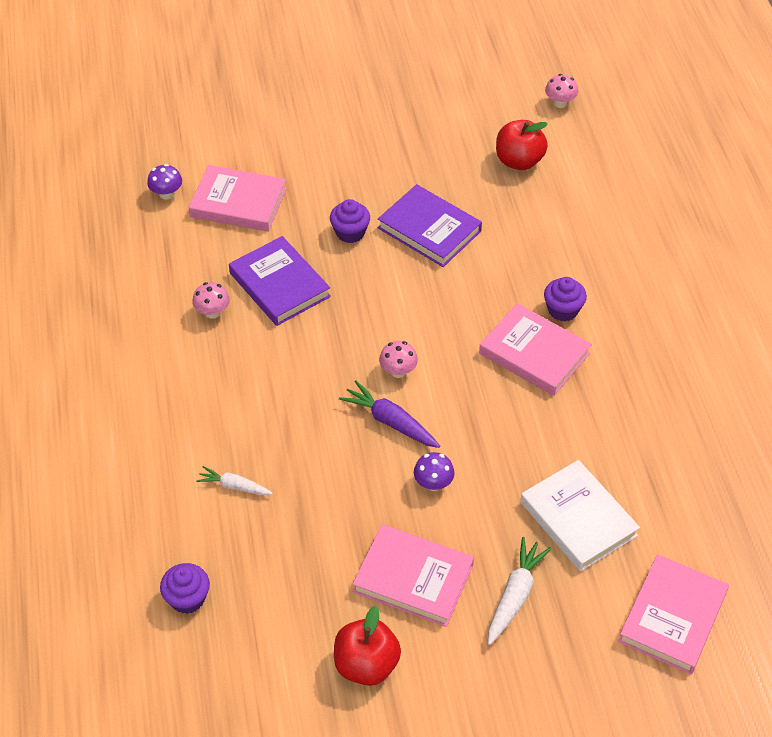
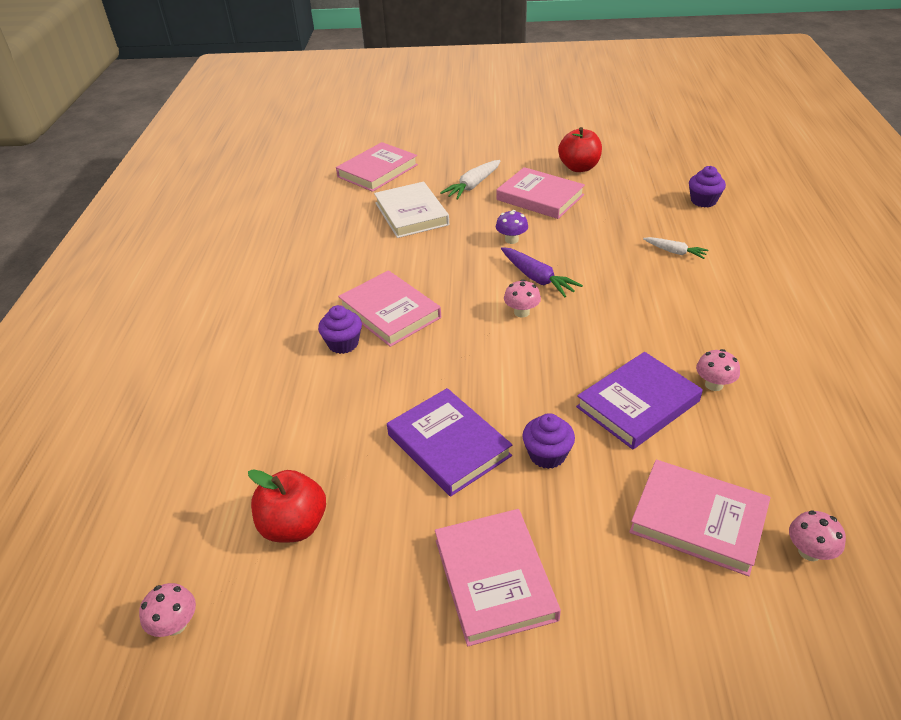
camera: 165 degrees left, 10 degrees down
(166, 194) = (809, 551): purple mushroom -> pink mushroom
(279, 285) = (638, 404): purple book -> purple book turned 75 degrees clockwise
(372, 151) = (494, 579): none -> pink book

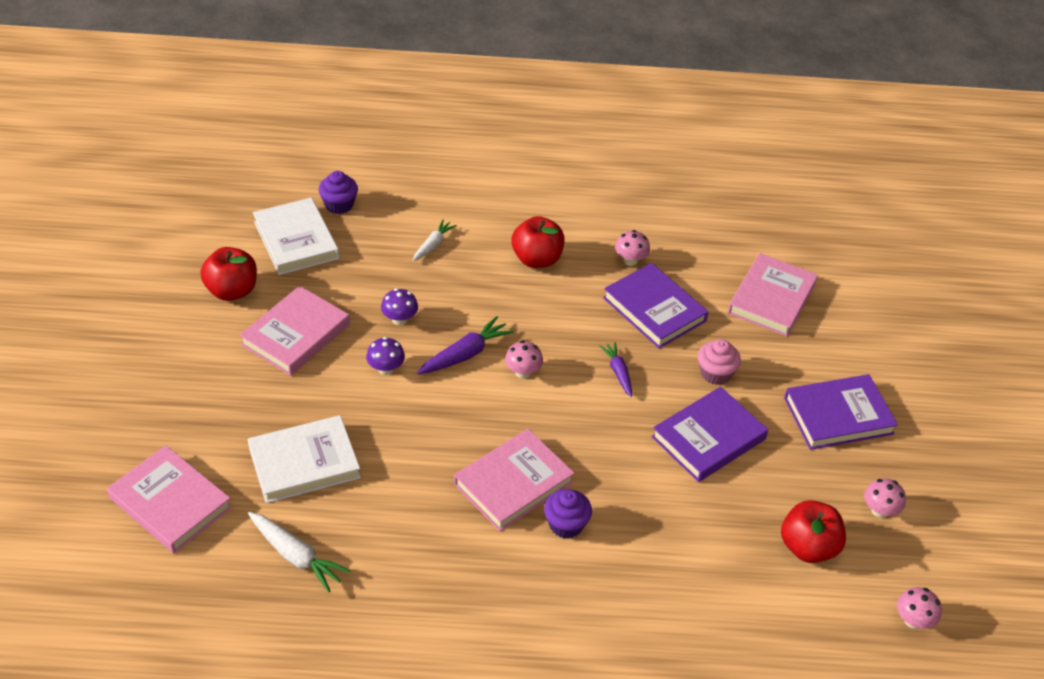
camera: 95 degrees left, 5 degrees up
(473, 185) = (247, 396): white carrot -> white carrot (296, 556)
(494, 579) = (838, 416): pink book -> purple book
(533, 375) = (618, 372): none -> purple carrot
(547, 455) = (715, 373): purple cupcake -> pink cupcake
(571, 242) = (399, 319): none -> purple mushroom
(648, 186) = (296, 240): none -> white book
(683, 315) = (537, 259): none -> red apple
(809, 551) = (791, 251): pink mushroom -> pink mushroom (879, 510)

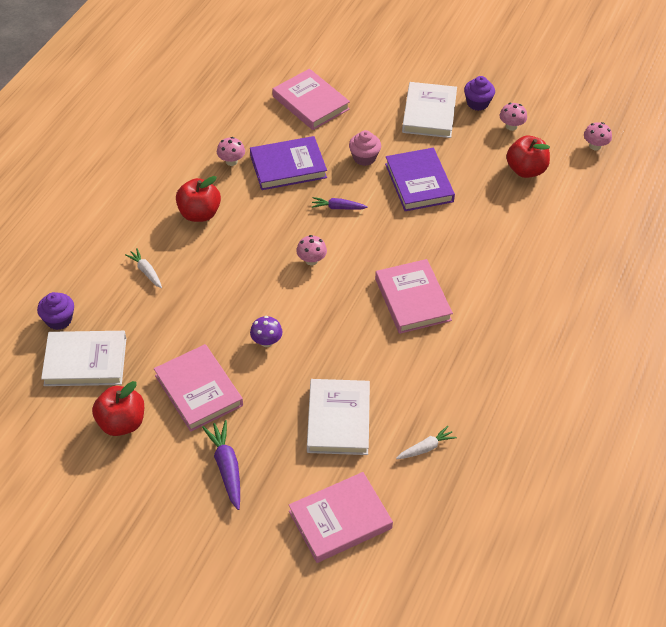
camera: 65 degrees left, 5 degrees up
(296, 556) = (426, 448): white carrot -> white carrot, size x0.65
(399, 319) = (218, 317): purple mushroom -> none
(465, 354) = (276, 288): purple carrot -> purple carrot (226, 467)
(566, 524) = (460, 283): purple cupcake -> purple cupcake (477, 103)
(838, 416) = (429, 113): purple book -> white book

